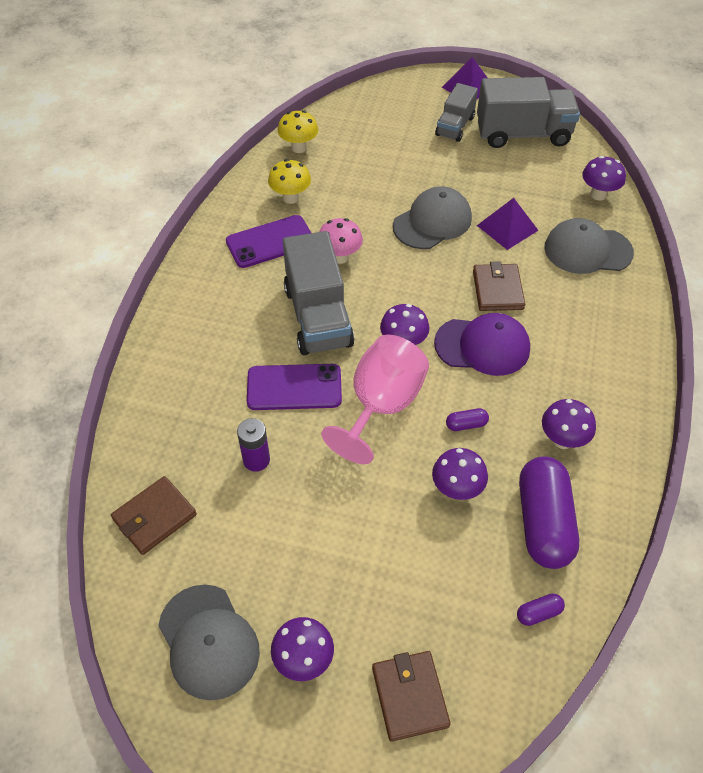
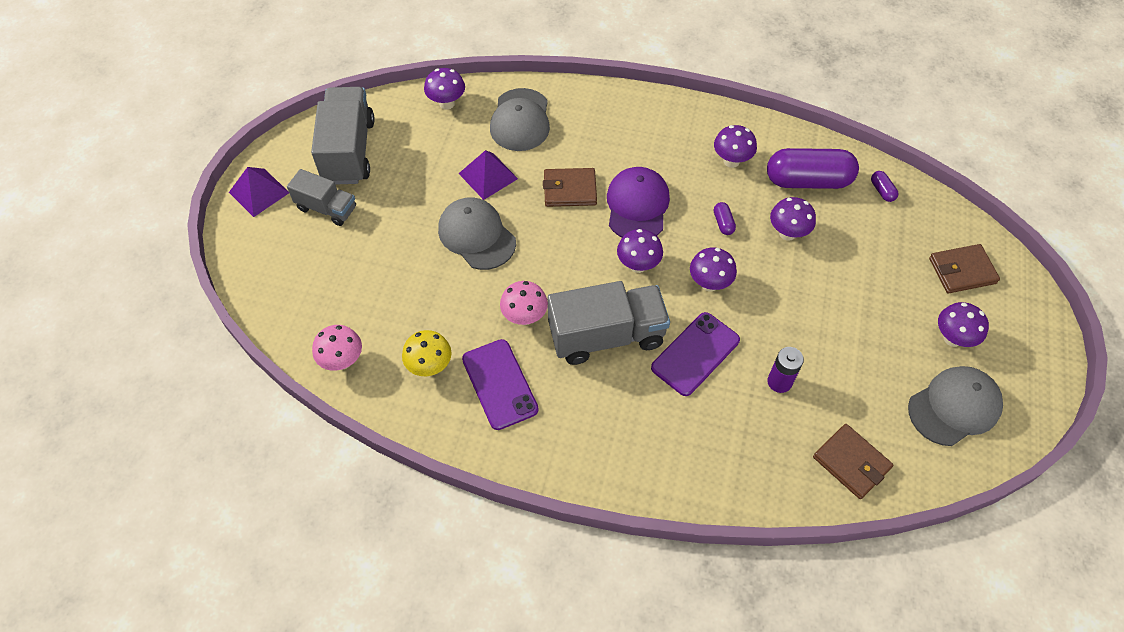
camera: 90 degrees left, 5 degrees up
(294, 387) = (695, 354): purple phone -> purple phone turned 45 degrees clockwise
(299, 148) = (342, 361): yellow mushroom -> pink mushroom
(381, 405) = (709, 284): pink goblet -> purple mushroom

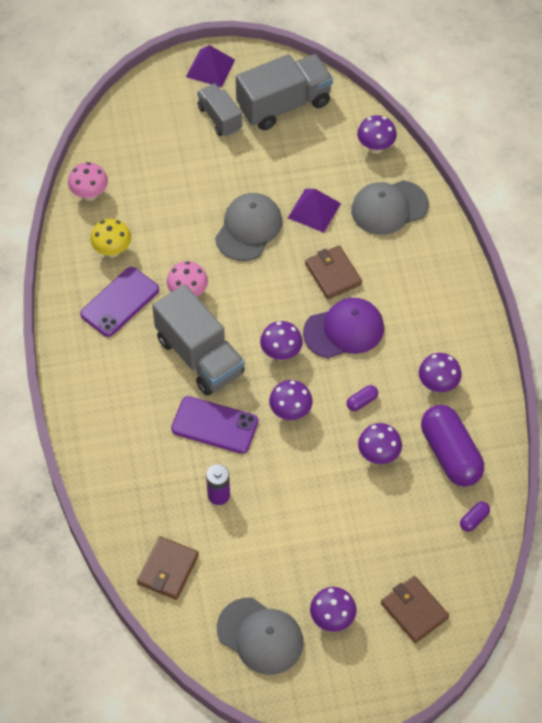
camera: 65 degrees right, 0 degrees up
(327, 208) = (219, 118): grey truck -> grey truck turned 150 degrees clockwise

